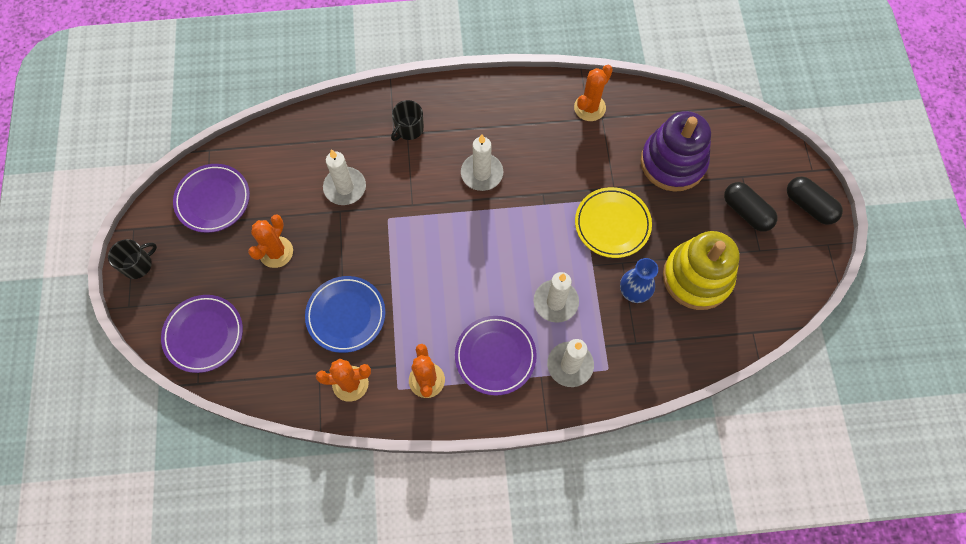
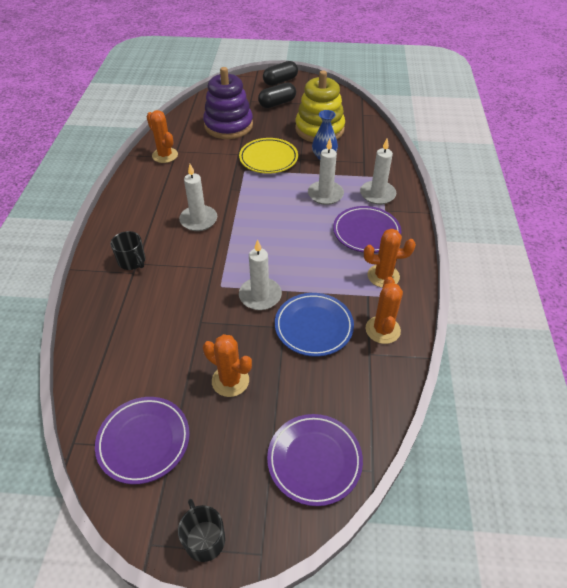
camera: 80 degrees left, 20 degrees down
(345, 187) = (175, 315): white candle -> white candle (260, 295)

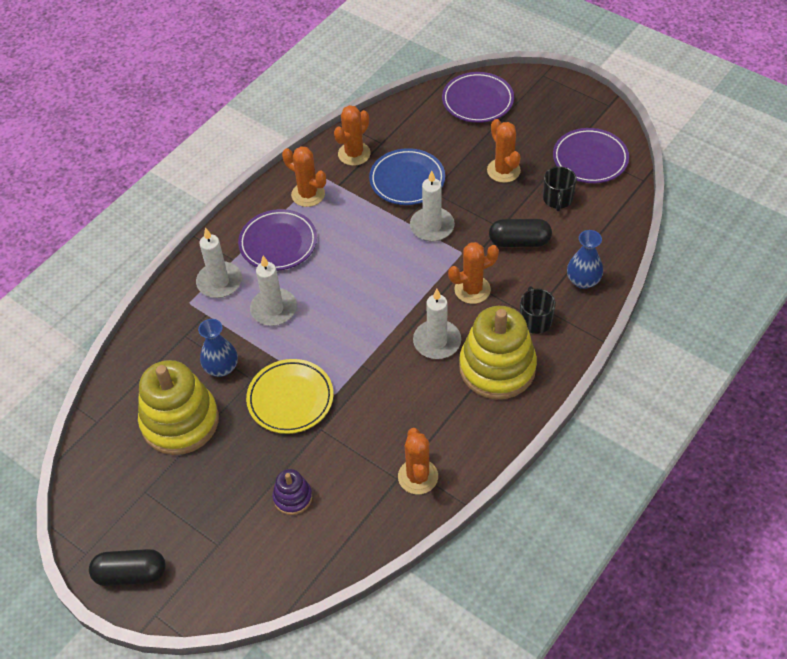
camera: 145 degrees left, 5 degrees up
(104, 307) = (583, 281): none -> blue vase
(146, 222) = (497, 367): none -> yellow stacking toy
(194, 262) = (472, 289): none -> orange cactus
(204, 539) = (573, 94): black mug -> black mug (557, 199)
(228, 125) = (293, 497): purple stacking toy -> purple stacking toy, size x0.48
(277, 103) = (185, 514): black capsule -> black capsule (519, 241)

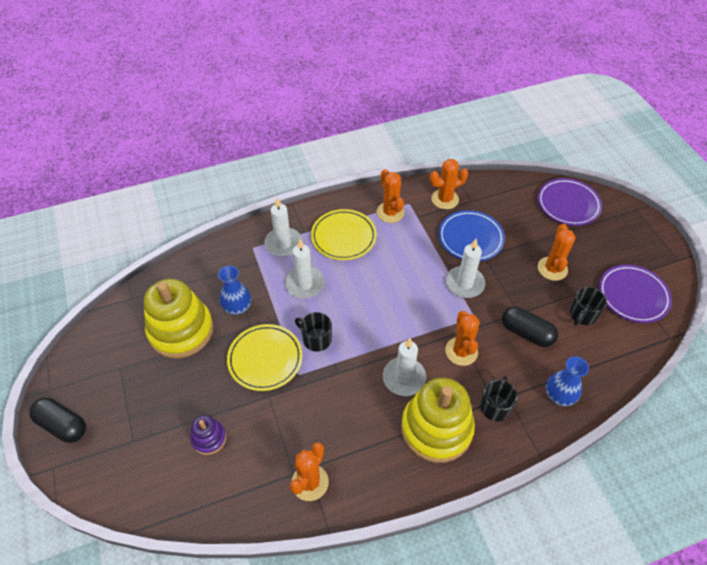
camera: 30 degrees right, 0 degrees up
(278, 243) = (343, 237): purple plate -> yellow plate
(327, 353) = (316, 339): none -> black mug
(472, 289) = (461, 351): orange cactus -> orange cactus turned 75 degrees clockwise

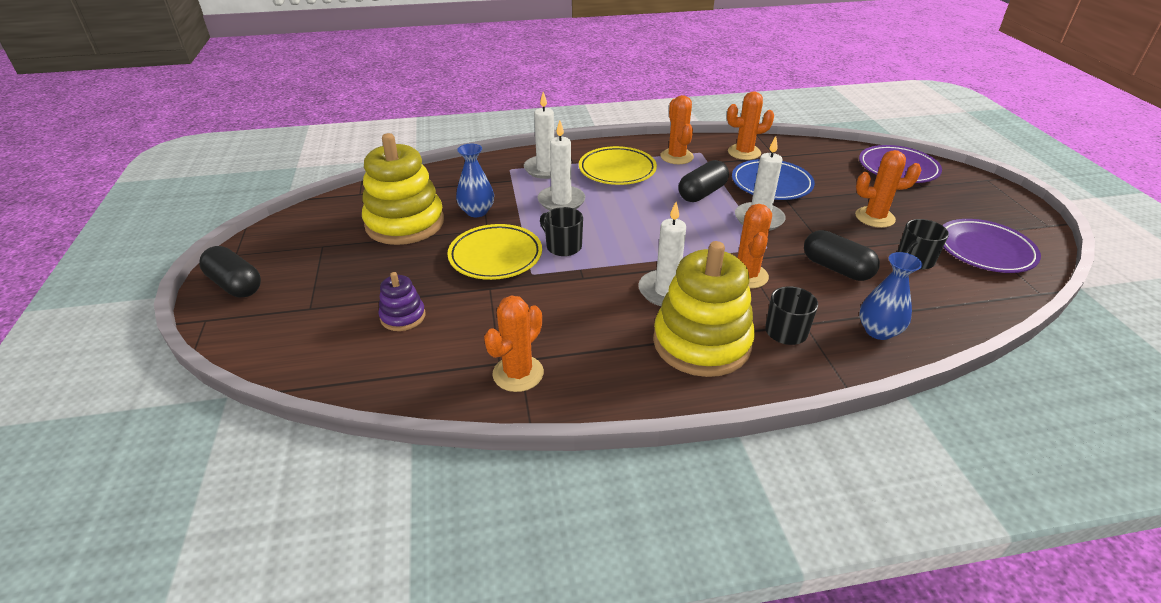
camera: 10 degrees right, 15 degrees down
(417, 258) = (702, 193): none -> black capsule
(552, 269) = (874, 217): orange cactus -> orange cactus turned 75 degrees clockwise

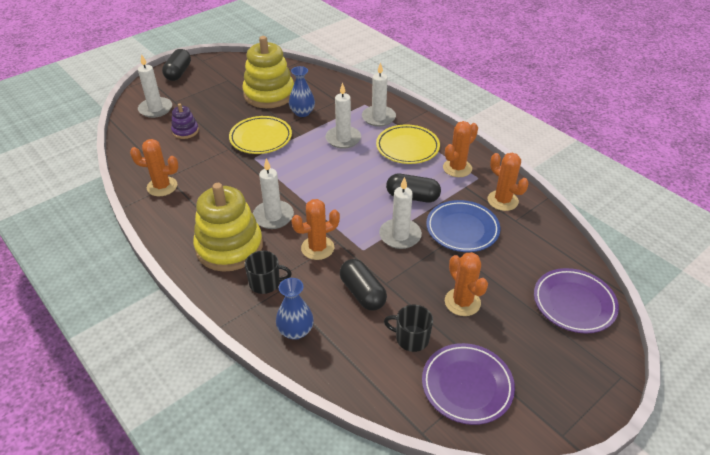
camera: 60 degrees right, 5 degrees up
(305, 332) = (155, 109): none -> white candle
(563, 246) = (291, 158): black mug -> none
(836, 268) = (362, 293): black capsule -> black capsule turned 45 degrees counterclockwise

